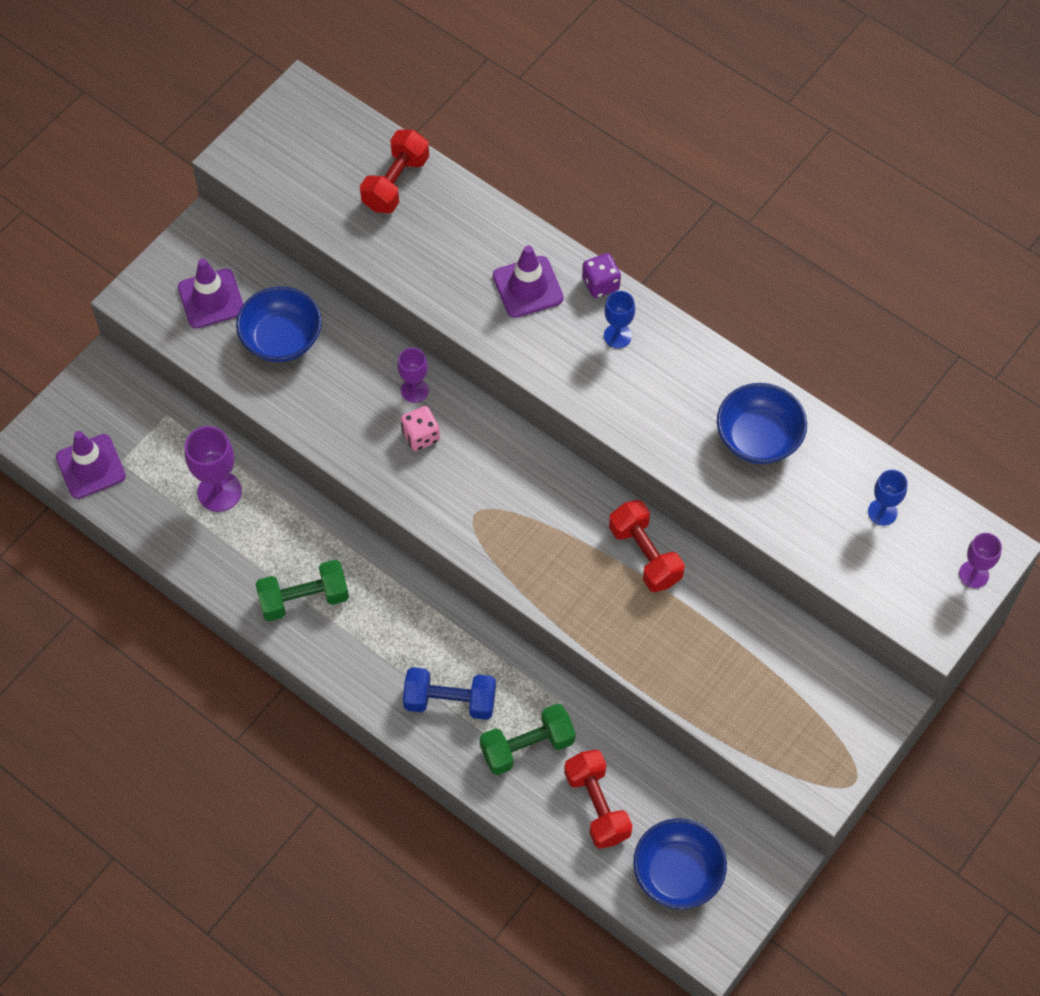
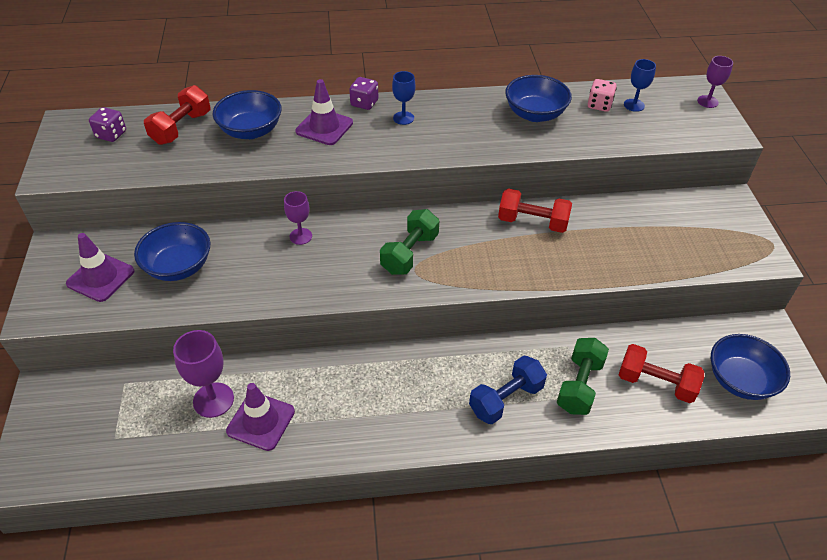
camera: 45 degrees left, 15 degrees down
(91, 466) = (91, 458): purple traffic cone -> purple traffic cone (261, 421)
(304, 599) = (344, 417): green dumbbell -> green dumbbell (409, 253)
(327, 143) = (111, 134): none -> purple dice
(395, 183) = (181, 128): red dumbbell -> red dumbbell turned 45 degrees clockwise
(421, 436) = (332, 255): pink dice -> pink dice (599, 105)
(455, 237) = (251, 131): none -> blue bowl

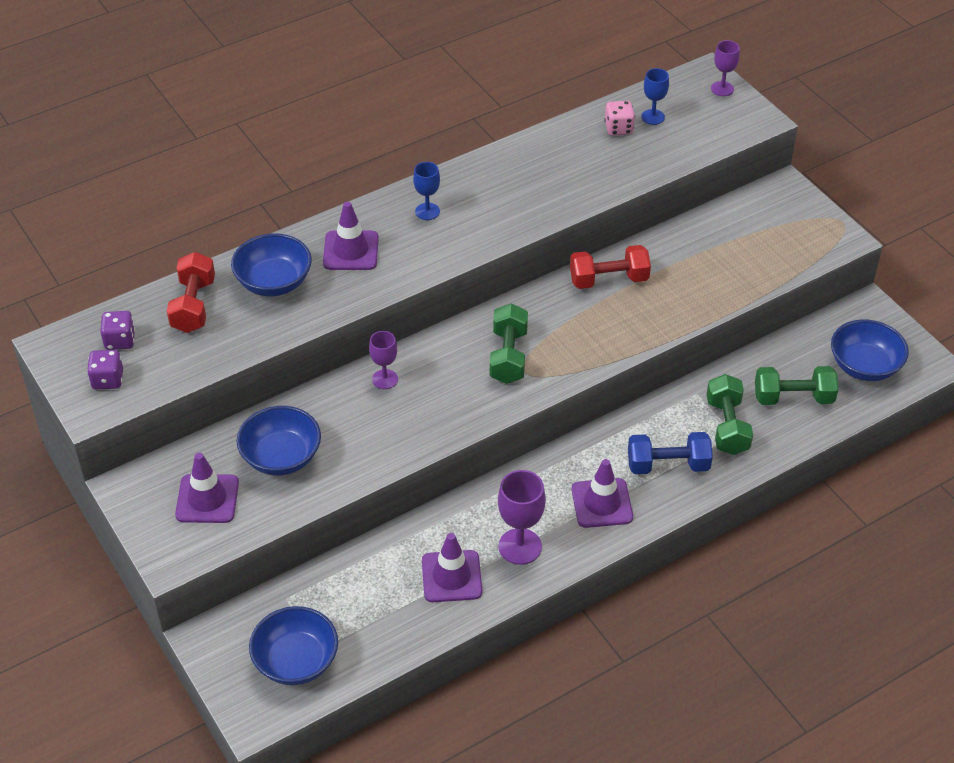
camera: 25 degrees left, 0 degrees up
(213, 400) = (390, 577): purple goblet -> purple goblet (520, 546)
(364, 103) = (373, 208): purple dice -> purple dice (108, 380)
(427, 410) = (602, 503): none -> purple traffic cone
(506, 399) = (668, 465): blue dumbbell -> blue dumbbell turned 60 degrees clockwise
(535, 114) = (560, 161): blue bowl -> blue bowl (296, 661)
(656, 383) = (793, 398): red dumbbell -> green dumbbell

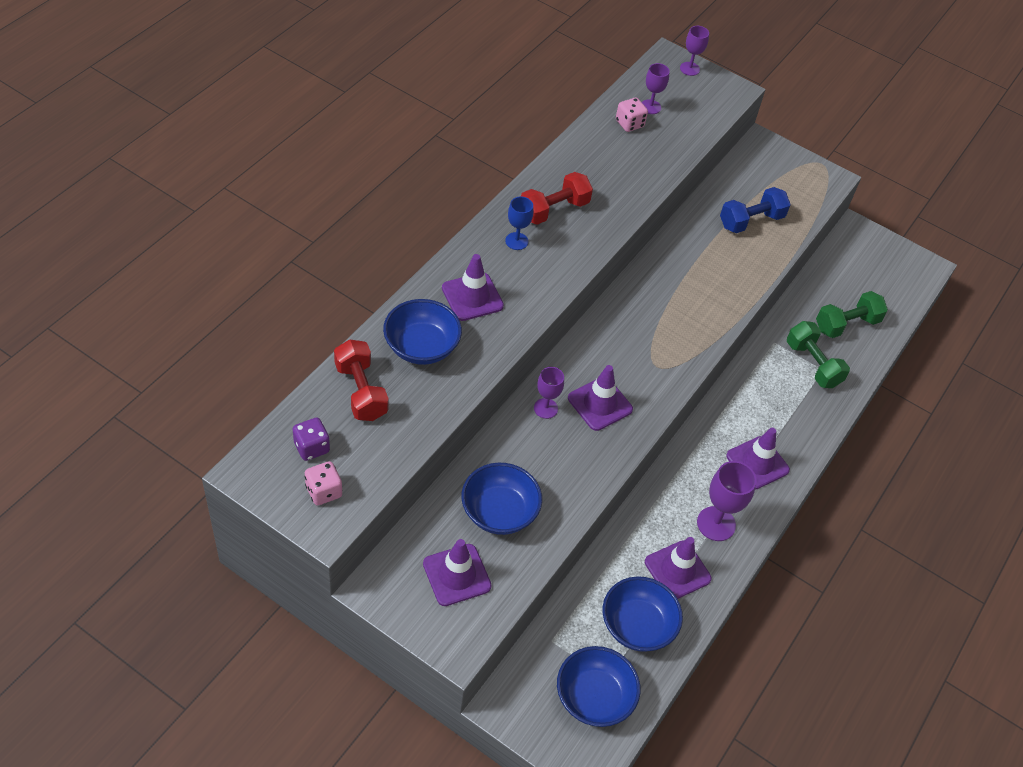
camera: 30 degrees left, 5 degrees up
(108, 380) = (324, 491): purple dice -> pink dice
(442, 390) = (600, 404): none -> purple traffic cone
(508, 356) = (636, 356): green dumbbell -> none
(609, 280) = (675, 262): red dumbbell -> red dumbbell (554, 210)
(653, 117) = (650, 107): blue goblet -> purple goblet
(668, 465) = (788, 412): blue dumbbell -> blue dumbbell (751, 221)
(864, 366) = (882, 282): blue bowl -> blue bowl (637, 626)

